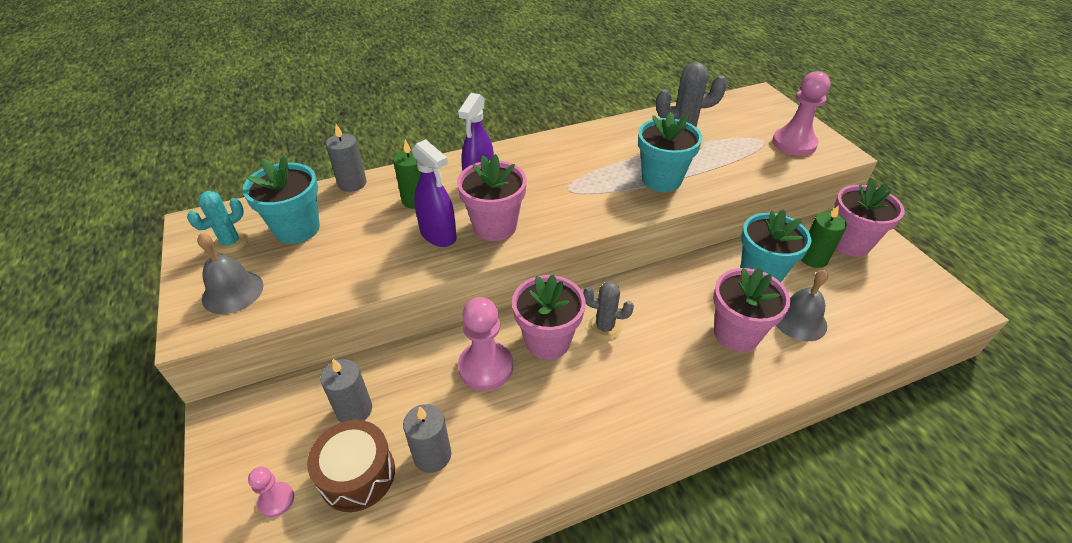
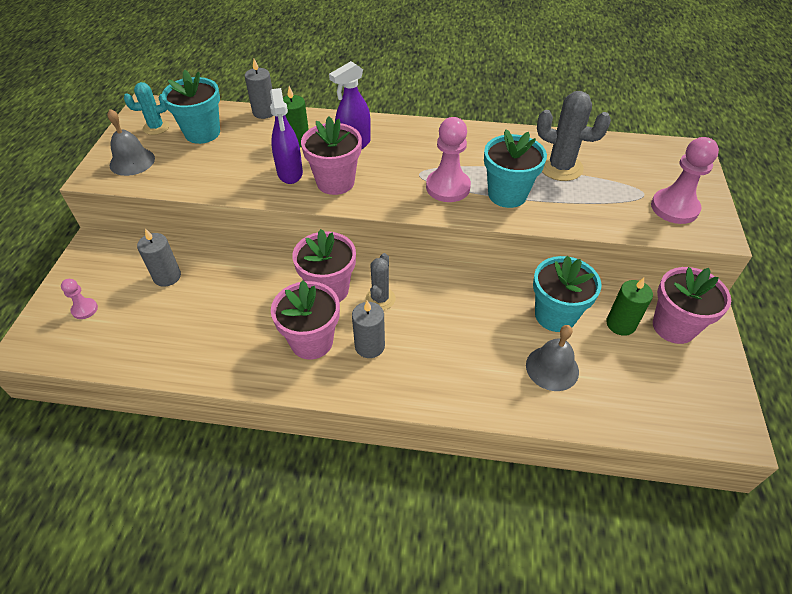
camera: 30 degrees right, 5 degrees up
(357, 475) = (138, 318): brown drum -> none
(432, 455) = (190, 329): grey candle -> grey candle (369, 346)
(485, 367) = (270, 288): pink pawn -> pink pawn (448, 187)
(604, 327) = (380, 299): grey cactus -> grey cactus turned 60 degrees clockwise
(736, 333) = (484, 352): pink flower pot -> pink flower pot (312, 341)

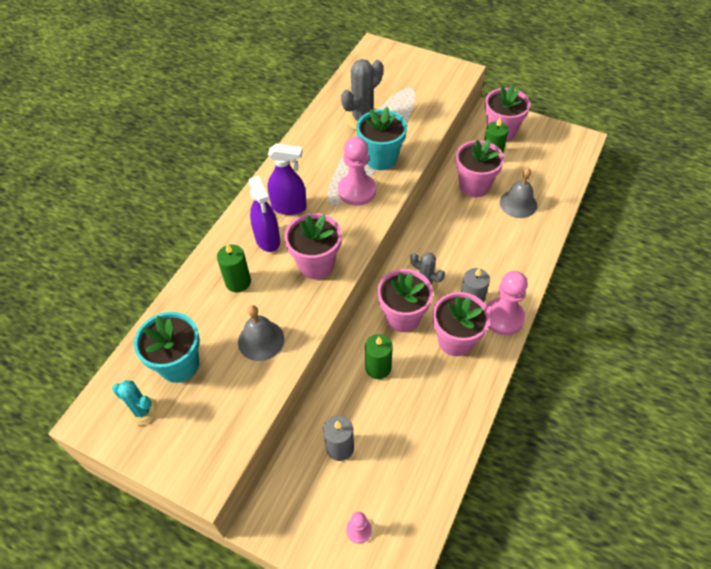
camera: 70 degrees left, 5 degrees up
(132, 161) = (197, 440): grey bell -> grey bell (261, 340)
(156, 127) = (142, 411): turquoise cactus -> turquoise cactus turned 60 degrees counterclockwise
(260, 284) = (378, 368): none -> green candle
(264, 112) = (172, 302): grey candle -> none
(290, 173) = (287, 296): purple spray bottle -> purple spray bottle (289, 207)
(555, 315) = (474, 186): turquoise flower pot -> pink flower pot
(674, 208) = (430, 79): pink pawn -> pink pawn (503, 317)

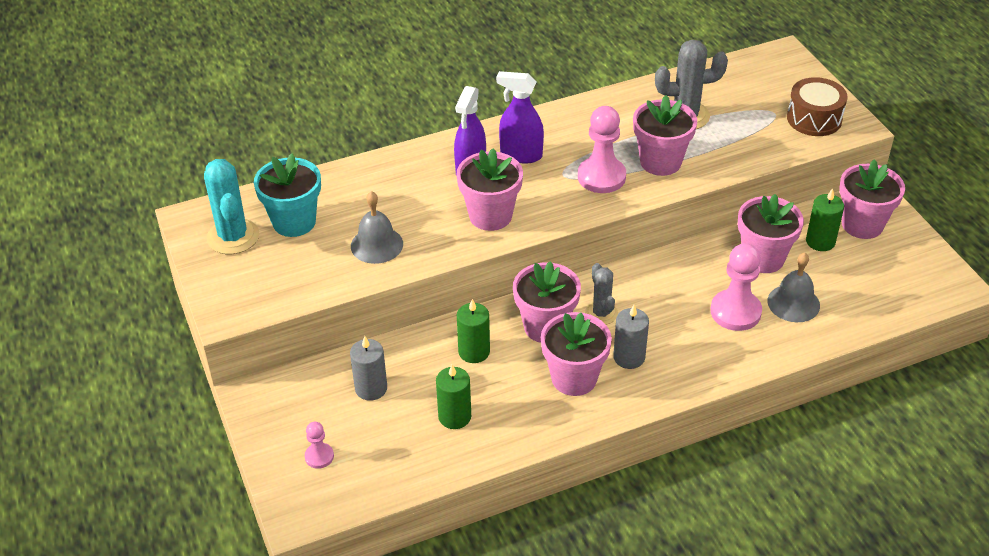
camera: 40 degrees right, 10 degrees down
(142, 411) = (233, 237): turquoise cactus -> turquoise cactus, size x1.59
(238, 282) = (407, 189): green candle -> green candle (454, 416)
(289, 207) = (520, 155): purple spray bottle -> purple spray bottle turned 150 degrees clockwise
(381, 158) = (660, 162): turquoise flower pot -> pink flower pot
(435, 79) = (814, 119): none -> brown drum
(503, 317) = (646, 391): pink pawn -> pink pawn (735, 312)

